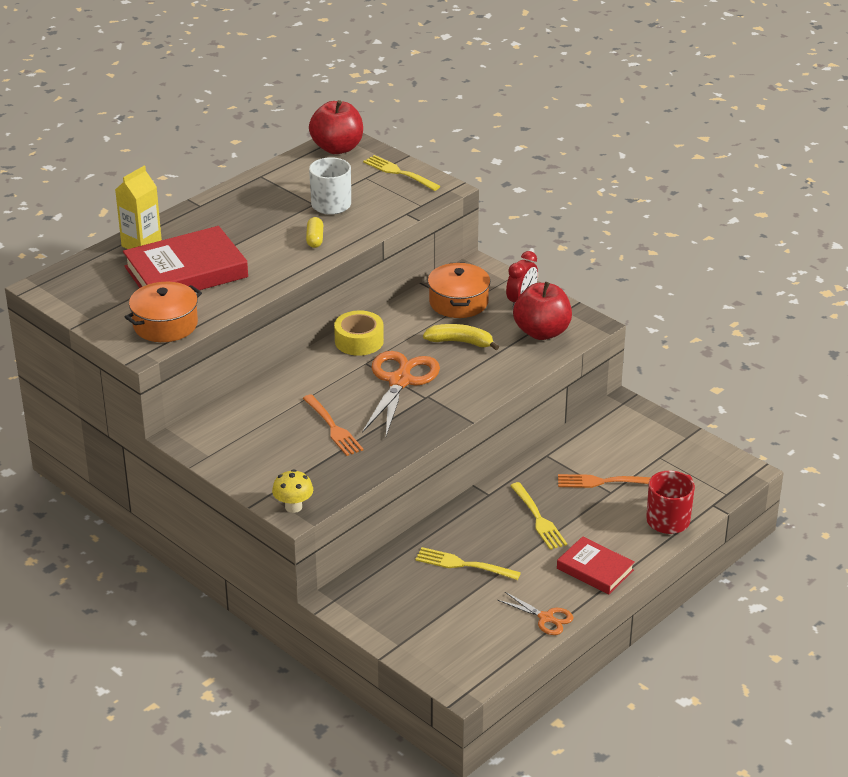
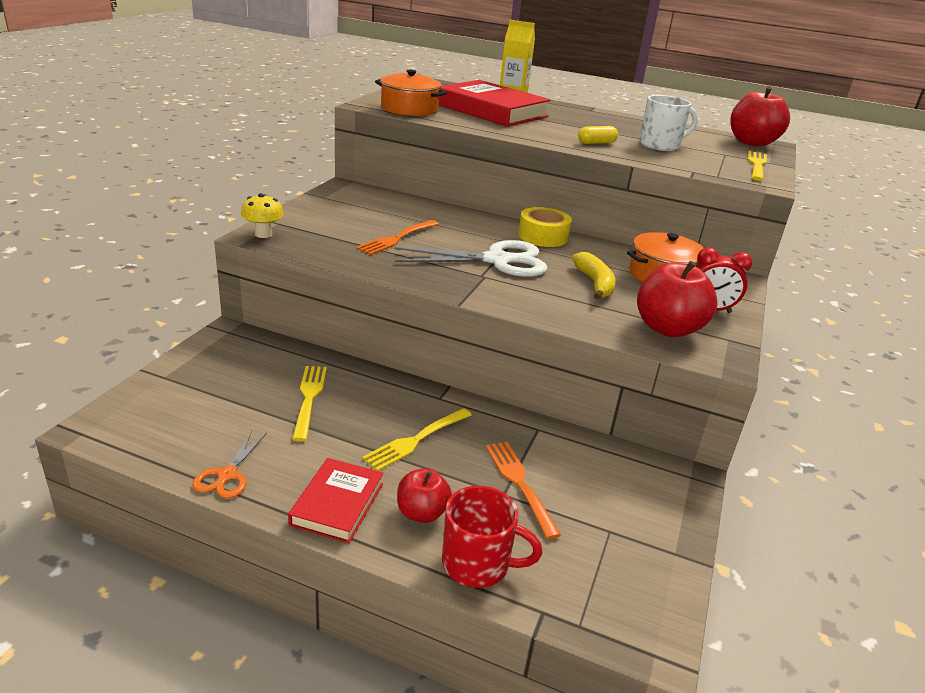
camera: 65 degrees right, 5 degrees down
(400, 381) = (497, 260): orange scissors -> white scissors
(616, 533) = (422, 513): none -> red apple

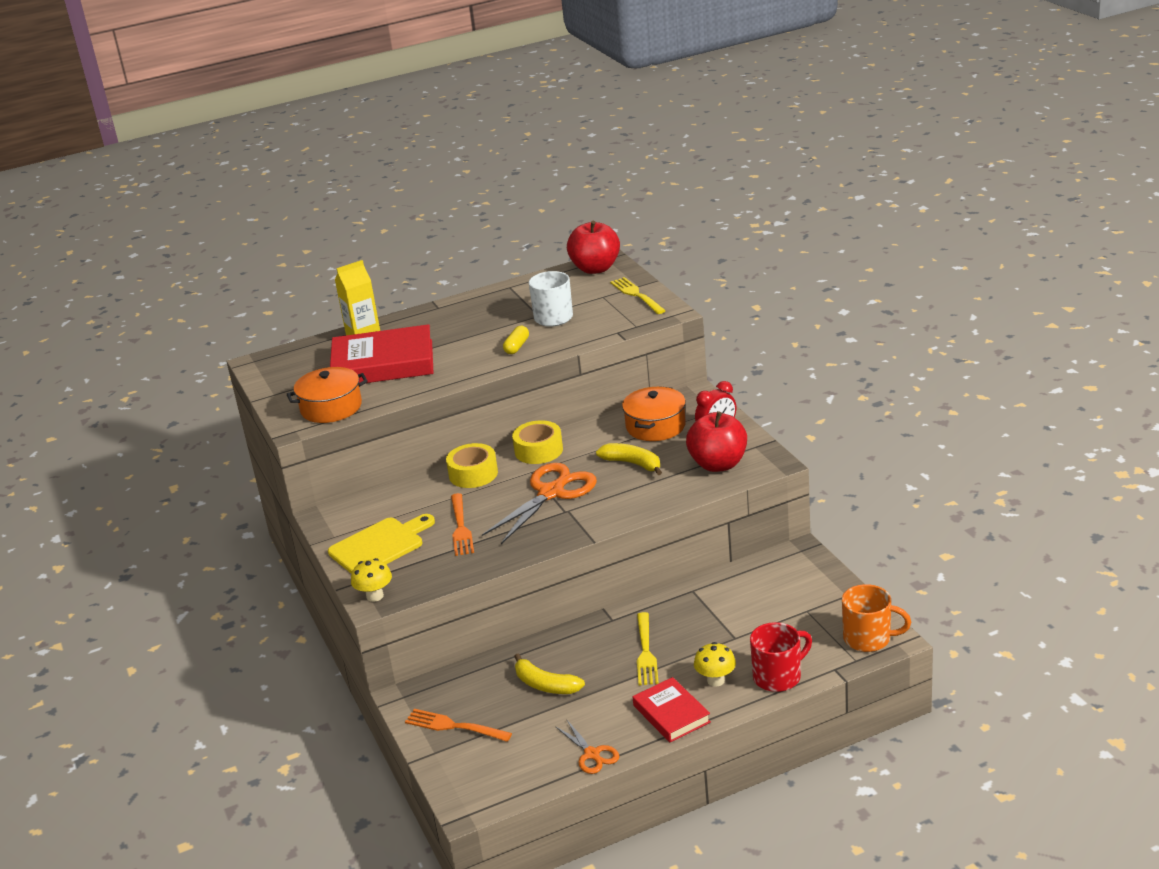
camera: 40 degrees left, 0 degrees up
(309, 399) = (545, 685): yellow fork -> yellow banana
(332, 216) = (379, 545): none -> yellow cutting board
(422, 513) = (716, 680): red apple -> yellow mushroom
(472, 221) = (473, 474): none -> yellow tape
(497, 260) = (551, 492): white scissors -> orange scissors
(520, 484) = (734, 626): orange fork -> orange fork (455, 726)
(630, 617) = (868, 639): none -> orange mug

